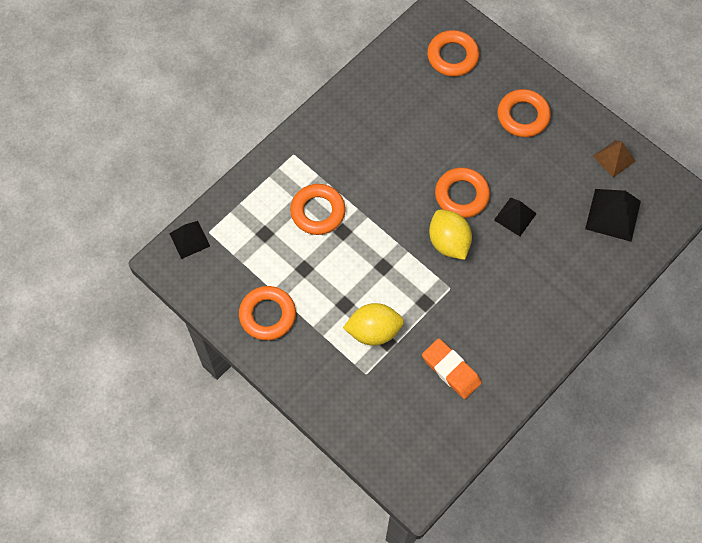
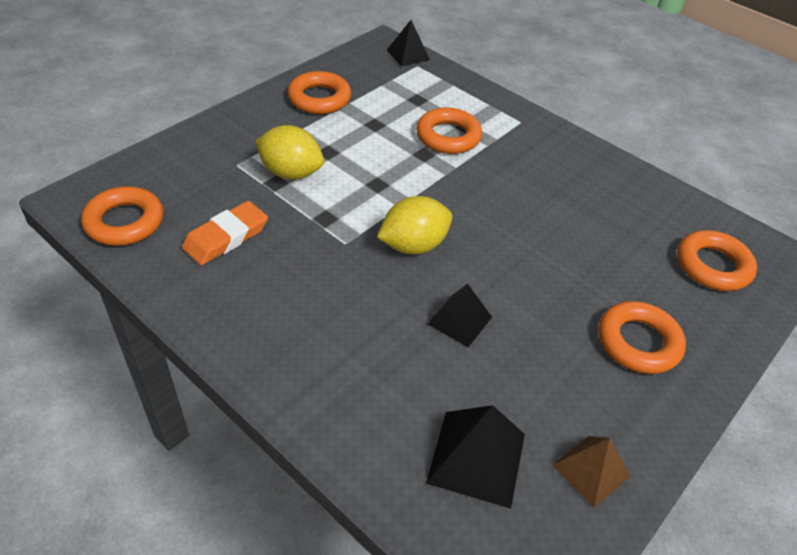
camera: 85 degrees right, 20 degrees down
(373, 331) = (291, 173): yellow lemon -> yellow lemon turned 60 degrees counterclockwise
(461, 195) = (487, 263): orange ring -> orange ring (124, 222)

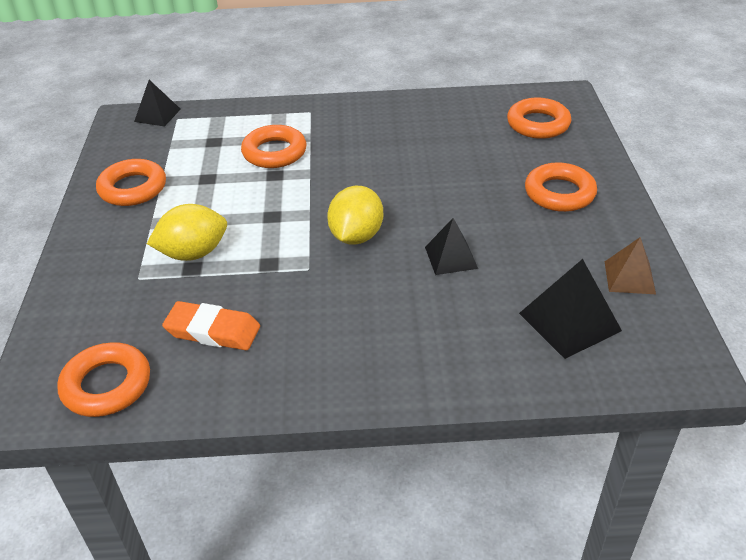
camera: 40 degrees left, 5 degrees down
(226, 237) = (213, 331): orange eraser -> orange eraser turned 75 degrees counterclockwise

